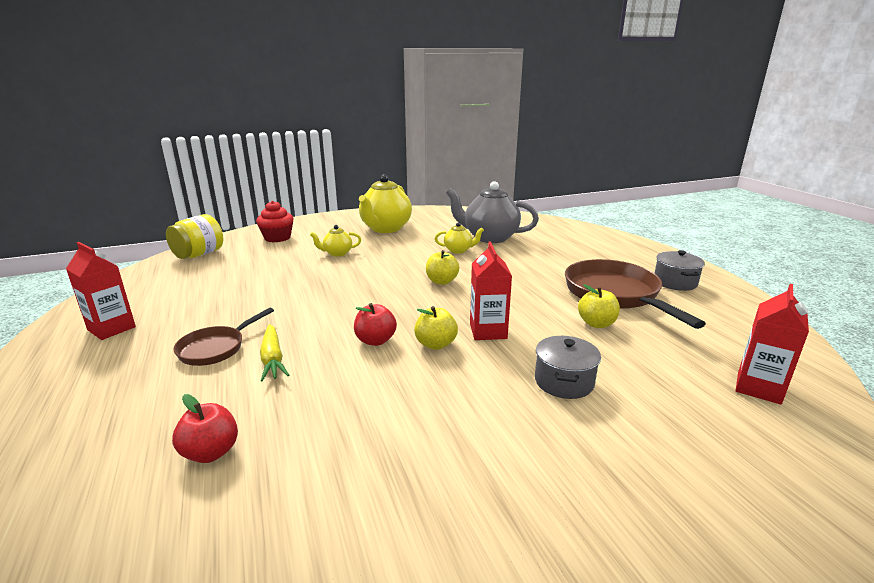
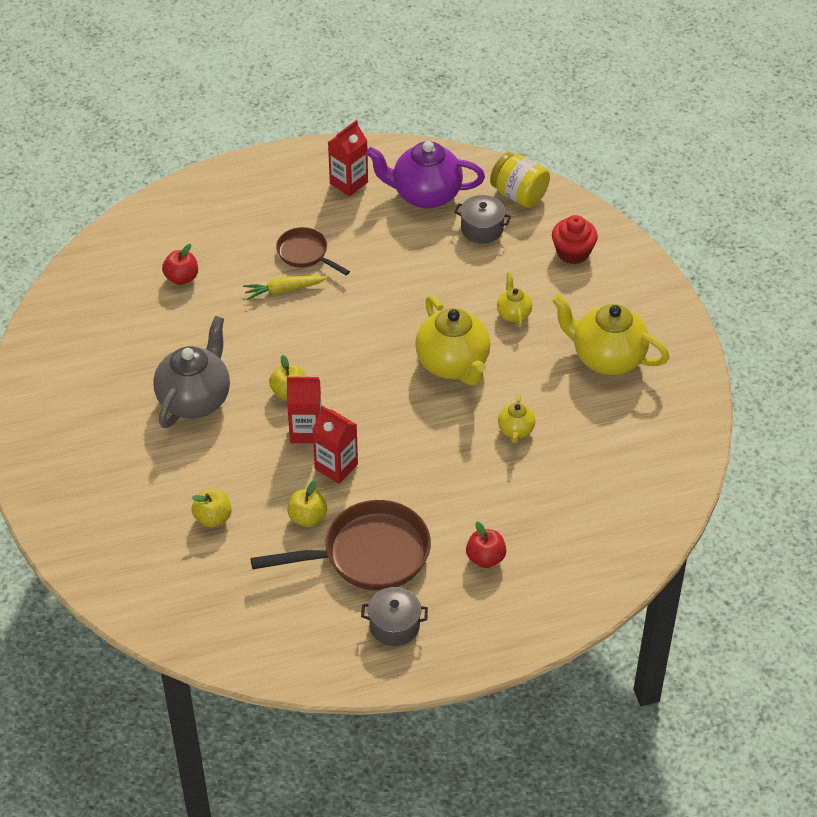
camera: 95 degrees right, 25 degrees up
(167, 289) = (425, 195): none -> purple teapot
(375, 340) = (301, 352): red apple -> red apple (485, 558)
(392, 271) = (453, 364): none -> yellow teapot
(441, 281) = (421, 406): yellow apple -> yellow apple (213, 518)
(490, 237) = (564, 470): grey teapot -> grey teapot (195, 399)
(564, 381) = (219, 468): grey pot -> grey pot (482, 229)
(758, 388) = (187, 594): red carton -> red carton (336, 466)

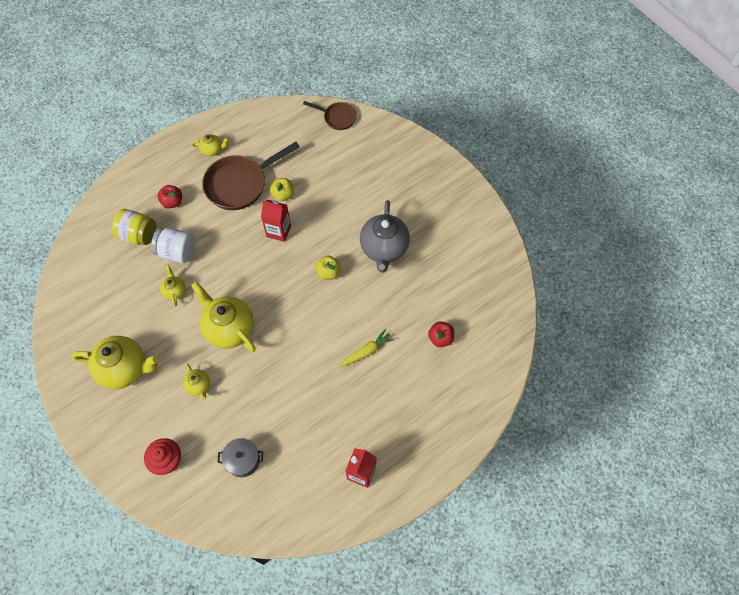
camera: 160 degrees right, 15 degrees up
(213, 518) = (336, 178): yellow apple -> none
(305, 254) = (365, 389): brown pan -> brown pan (337, 117)
(306, 431) = (306, 249): red carton -> none
(394, 625) = (212, 150): grey pot -> yellow teapot
(425, 195) = (297, 481): purple teapot -> none
(498, 482) = (177, 252): none -> white jar
(519, 195) = (223, 508): yellow jar -> yellow jar (138, 235)

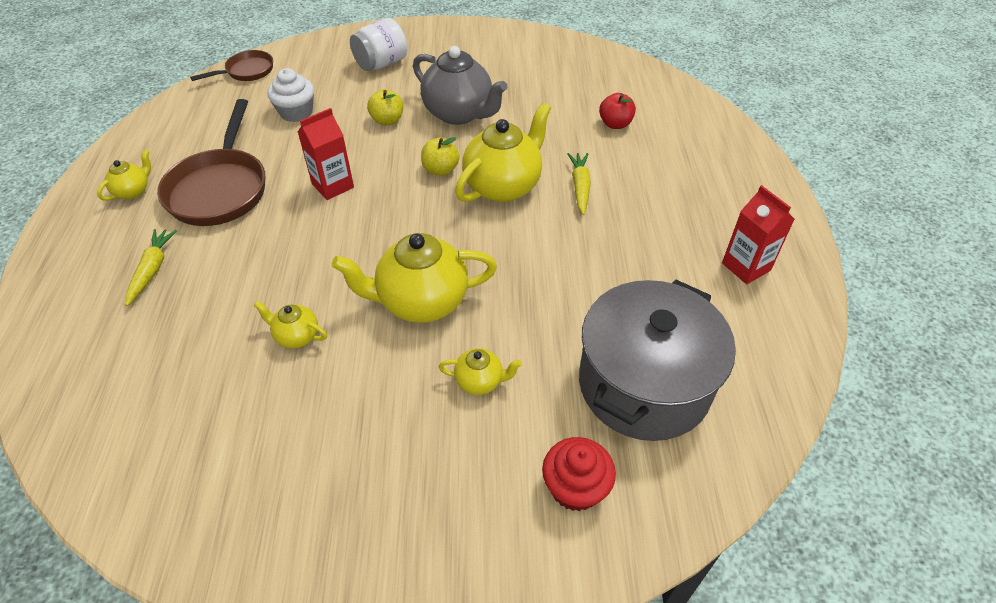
camera: 55 degrees left, 15 degrees down
(124, 369) = (360, 471): yellow teapot -> yellow teapot (503, 186)
(138, 235) = (151, 336): yellow jar -> none
(172, 202) = (152, 269): red apple -> yellow carrot
(177, 252) = (237, 303): white jar -> white jar (381, 63)
(243, 460) = (644, 384): grey pot -> grey pot, size x2.20
(283, 195) = (287, 158): yellow apple -> yellow apple (387, 120)
(322, 169) = (296, 112): none -> white cupcake

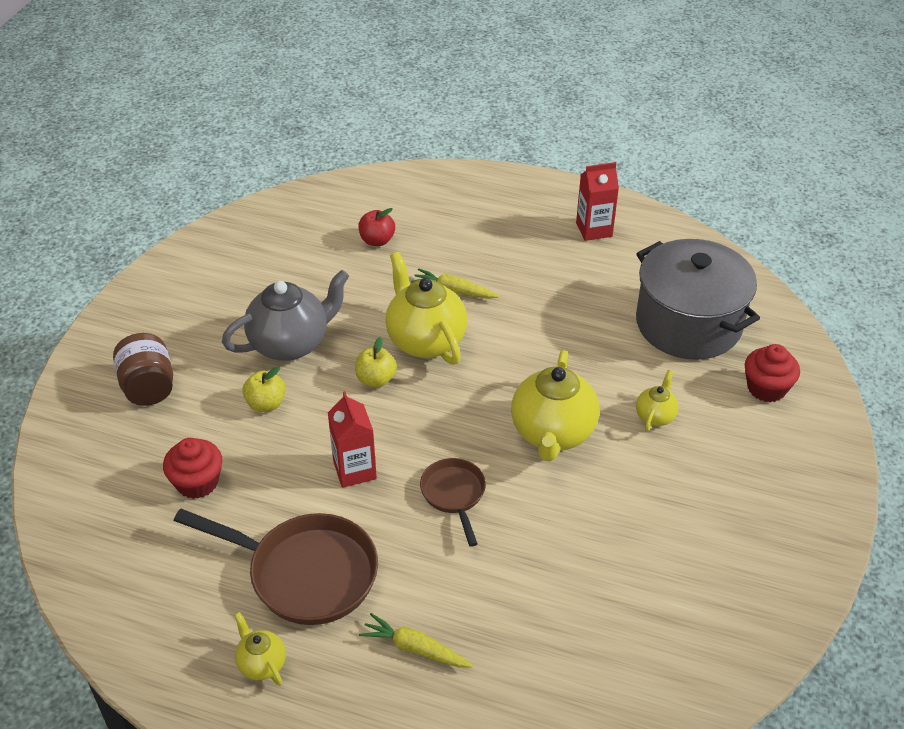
camera: 70 degrees left, 5 degrees down
(246, 71) = (69, 521): brown pan -> brown pan (454, 495)
(296, 112) = (197, 482): white cupcake -> red cupcake
(296, 336) = (561, 532): yellow teapot -> none
(381, 63) = (148, 387): white jar -> brown jar

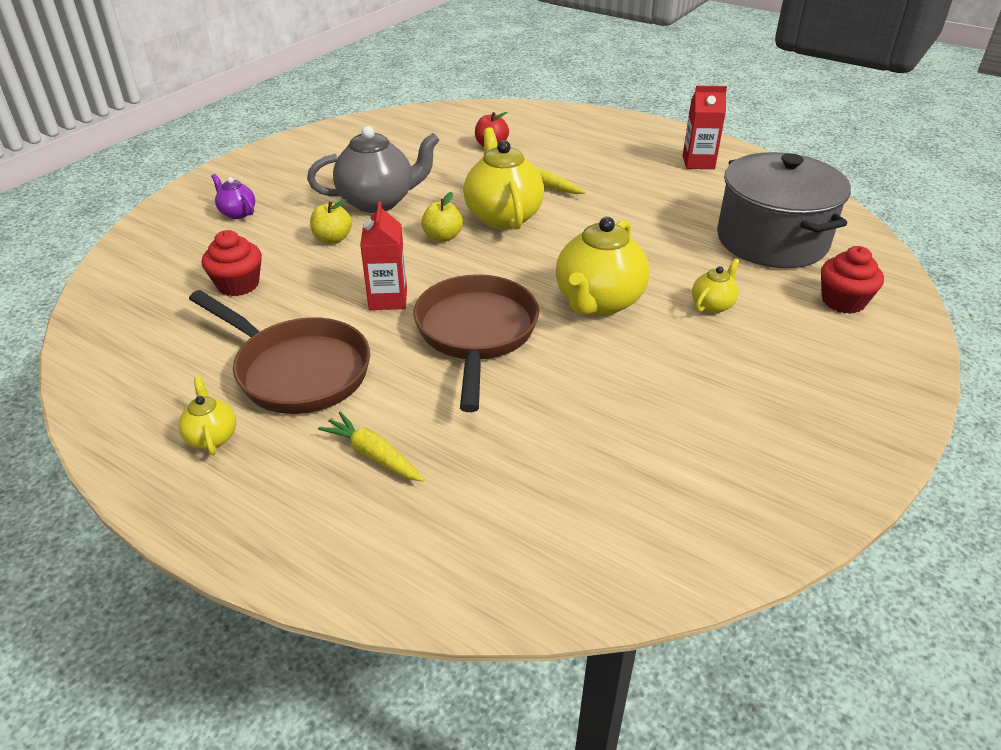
camera: 15 degrees right, 5 degrees down
(148, 387) = (237, 213): brown jar -> purple teapot
(454, 495) = (476, 334): brown pan -> brown pan, size x1.81

